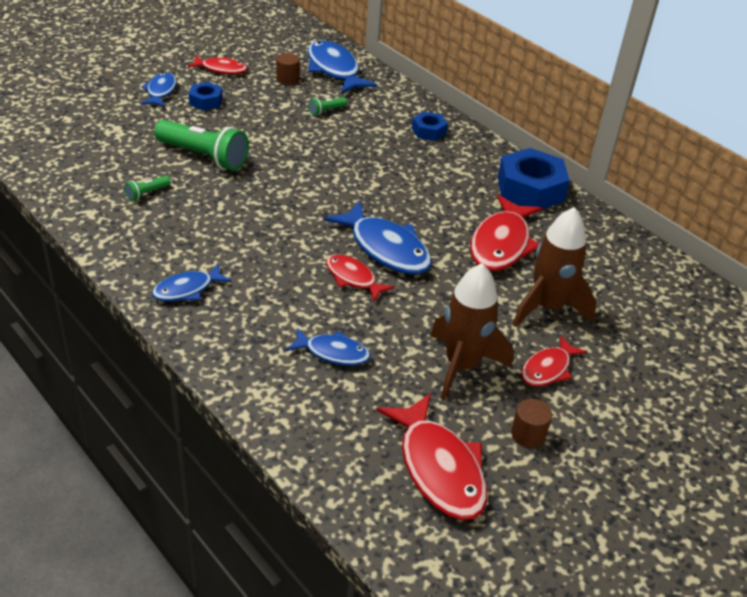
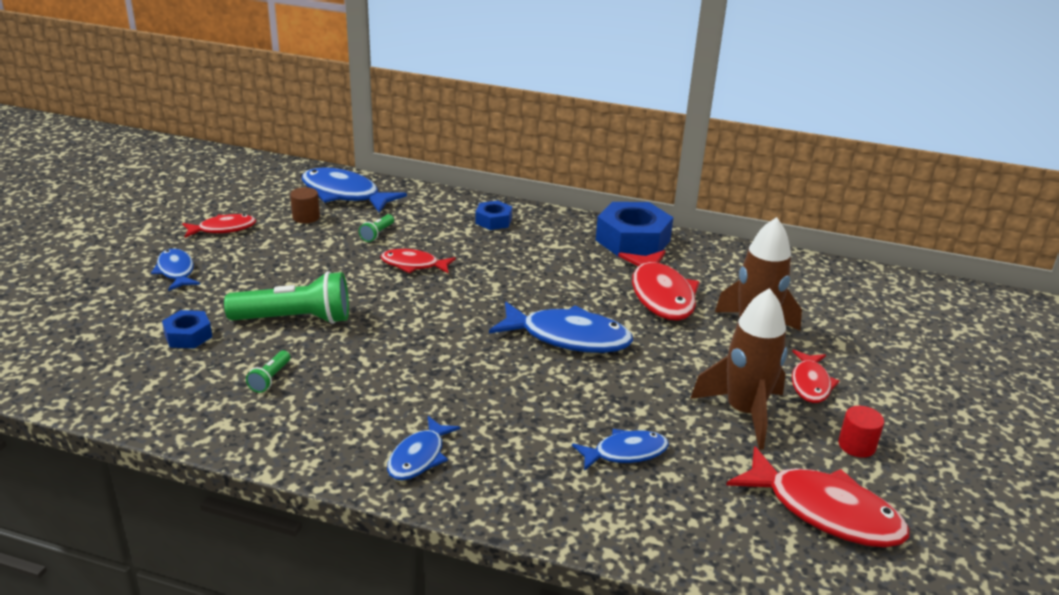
camera: 30 degrees left, 10 degrees down
(206, 101) = (239, 265): blue nut -> blue nut (188, 336)
(353, 278) = (568, 376): red fish -> red fish (413, 265)
(528, 434) = (856, 445): brown cylinder -> red cylinder

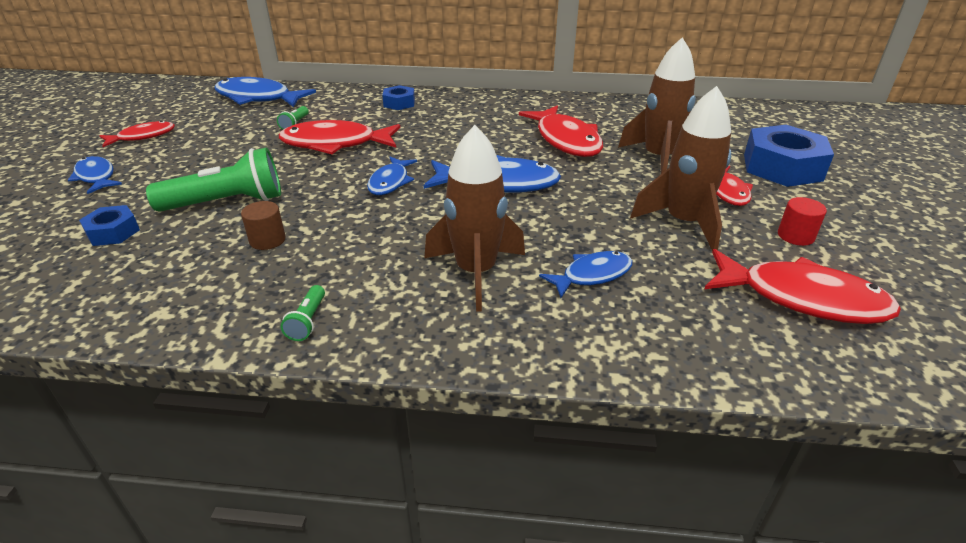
camera: 10 degrees left, 5 degrees up
(270, 378) = (208, 260): green flashlight -> green flashlight (307, 321)
(306, 217) = (224, 119): brown cylinder -> brown cylinder (267, 240)
(413, 265) = (335, 144): red fish -> red fish, size x1.71
(419, 457) = (385, 313): blue fish -> blue fish (390, 182)
(514, 431) = (476, 272): none -> brown rocket
(633, 240) = (525, 104): blue nut -> blue nut (782, 167)

